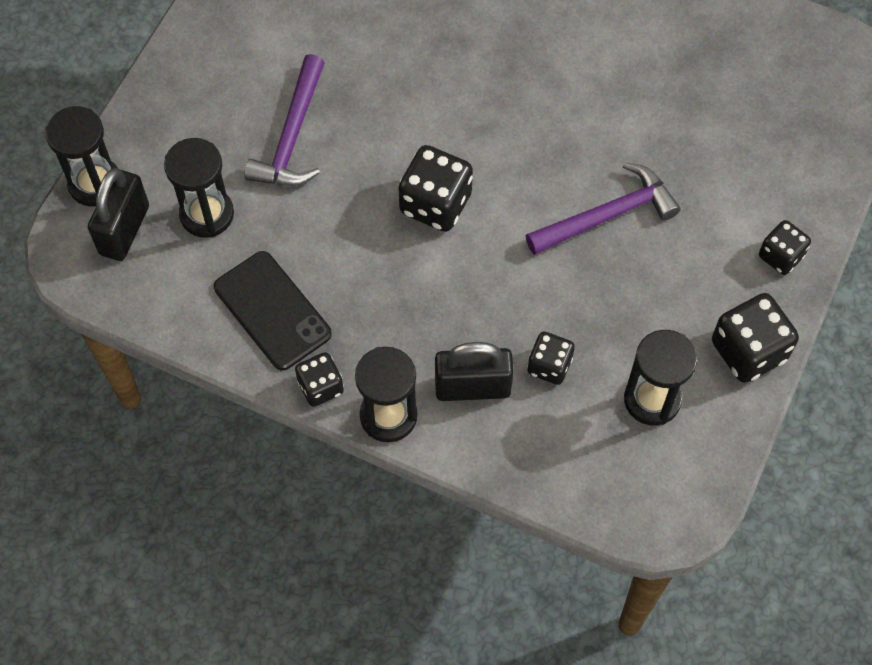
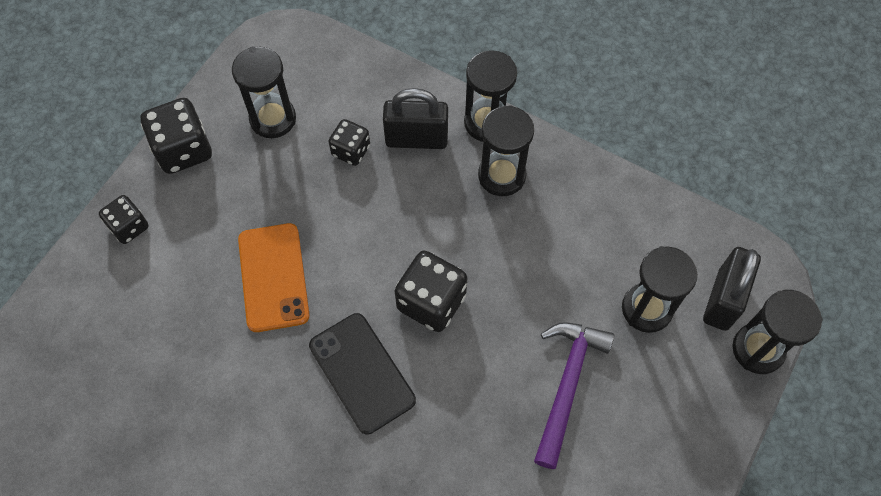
camera: 175 degrees left, 0 degrees up
(272, 311) = (583, 214): black phone -> black phone (362, 372)
(320, 387) = (541, 149): black dice -> none
(367, 349) = (501, 176): none -> black hourglass
(608, 215) = (273, 277): purple hammer -> orange phone

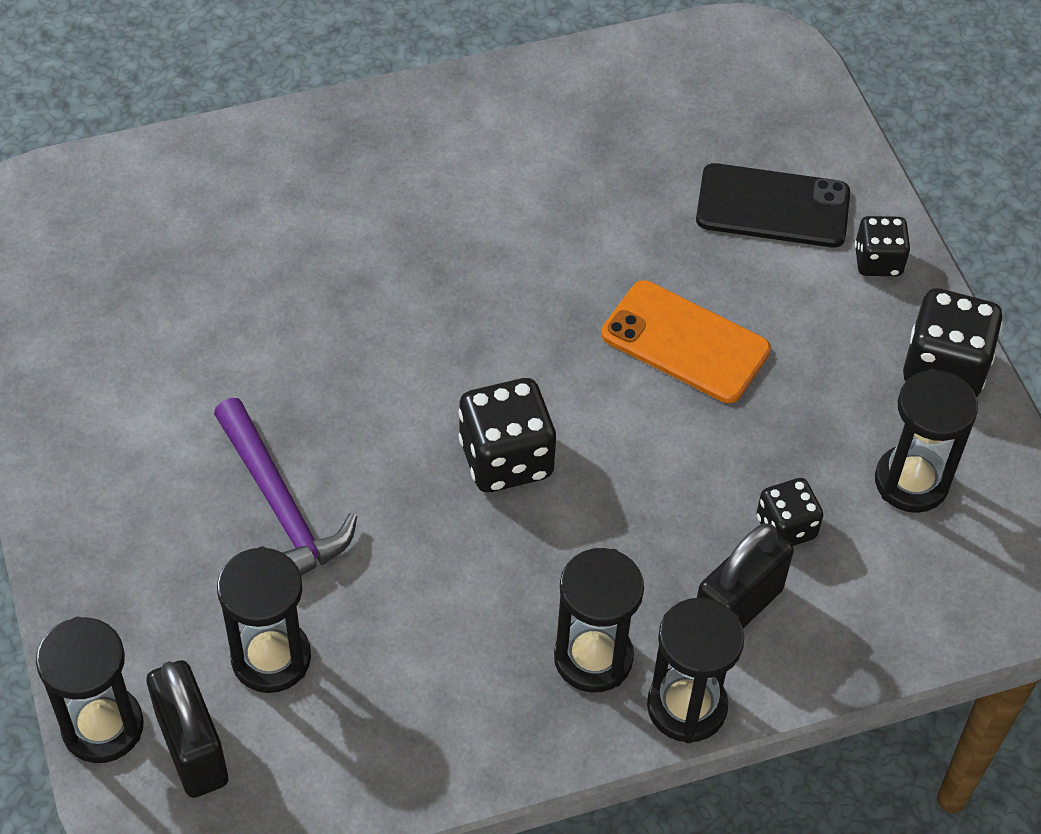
camera: 130 degrees right, 10 degrees down
(362, 372) = (493, 342): black phone -> black phone (772, 207)

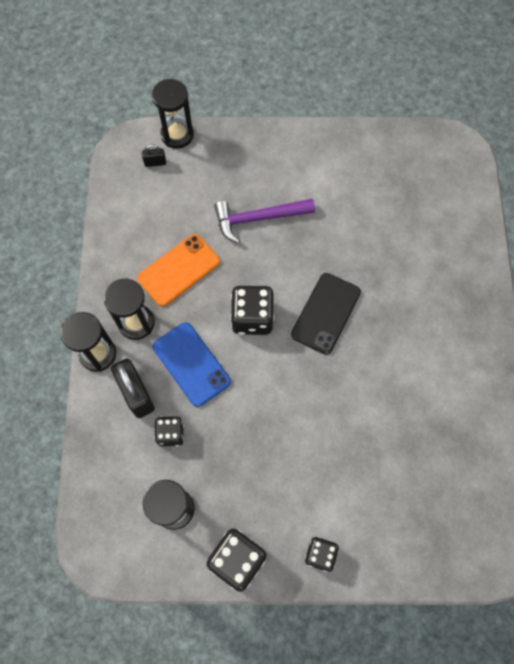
camera: 110 degrees right, 15 degrees up
(192, 749) = (155, 163): black padlock -> black padlock, size x0.49
(271, 658) = (185, 198): black hourglass -> none
(640, 534) = (191, 364): none -> blue phone
(685, 342) = (295, 425): orange phone -> orange phone (179, 270)
(772, 207) = (374, 508): black phone -> black phone (326, 313)

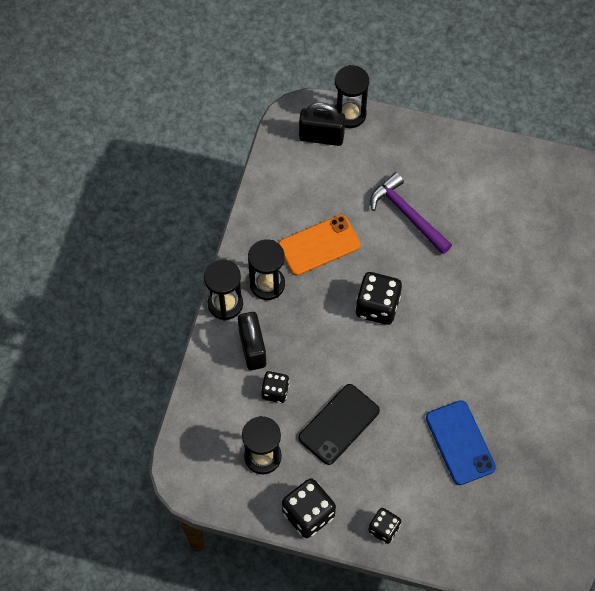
camera: 15 degrees right, 5 degrees down
(155, 163) = (321, 137): black padlock -> black padlock, size x2.04
(191, 364) = (309, 334): blue phone -> blue phone (460, 442)
(258, 218) = (407, 214): purple hammer -> purple hammer turned 45 degrees clockwise
(326, 313) = (448, 319): black phone -> black phone (339, 424)

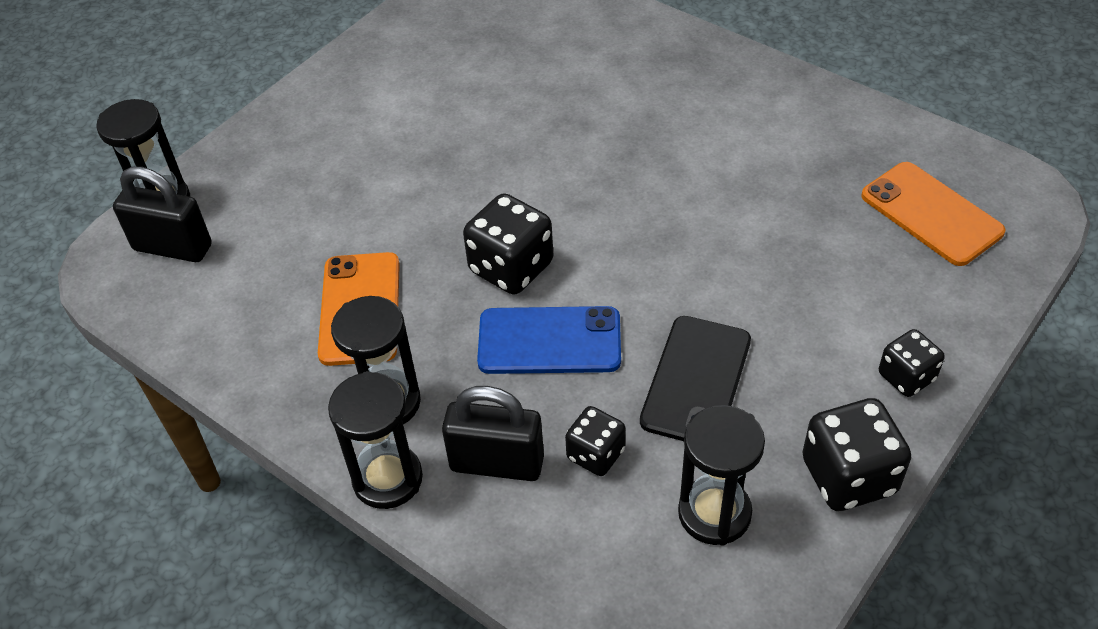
camera: 65 degrees left, 15 degrees down
(321, 137) = (173, 247): black padlock -> black padlock turned 75 degrees clockwise
(339, 424) = (696, 380): black phone -> black phone turned 45 degrees clockwise
(407, 214) = (378, 186): purple hammer -> none
(460, 442) = (787, 238): blue phone -> blue phone (549, 341)
(514, 518) = (931, 214): none -> orange phone

